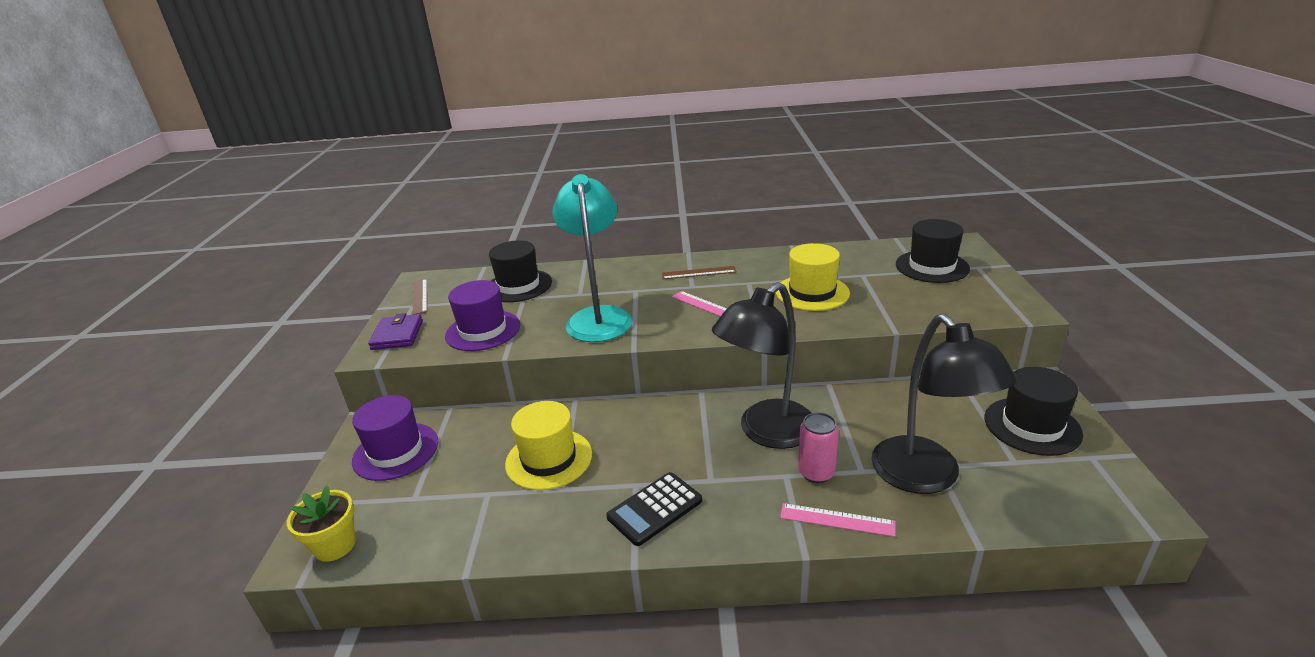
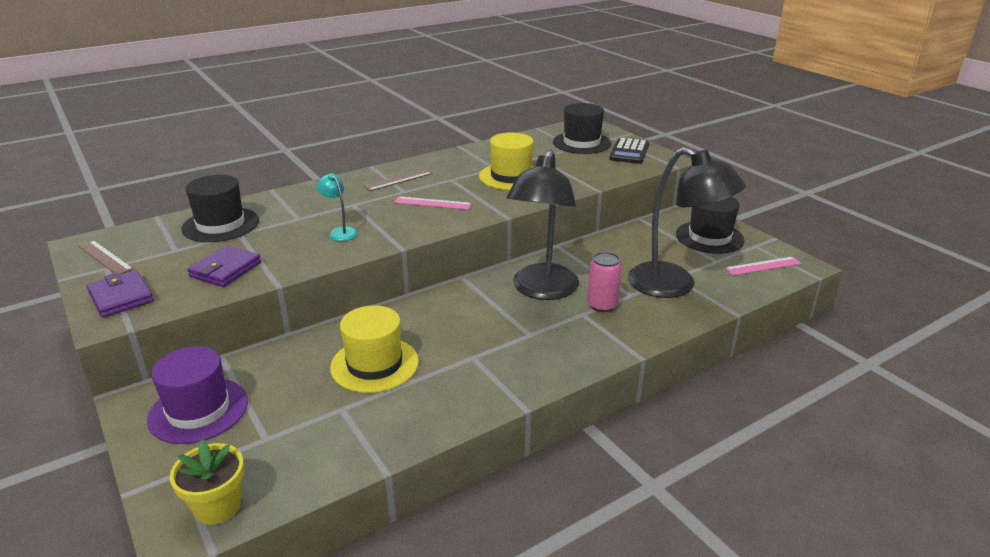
camera: 35 degrees left, 0 degrees up
(483, 330) = (225, 270): purple hat -> purple wallet
(598, 317) = (340, 232): turquoise lamp -> turquoise lamp, size x0.42
(655, 509) = (505, 368): black calculator -> black calculator (629, 152)
(837, 520) = (642, 329): pink ruler -> pink ruler (763, 266)

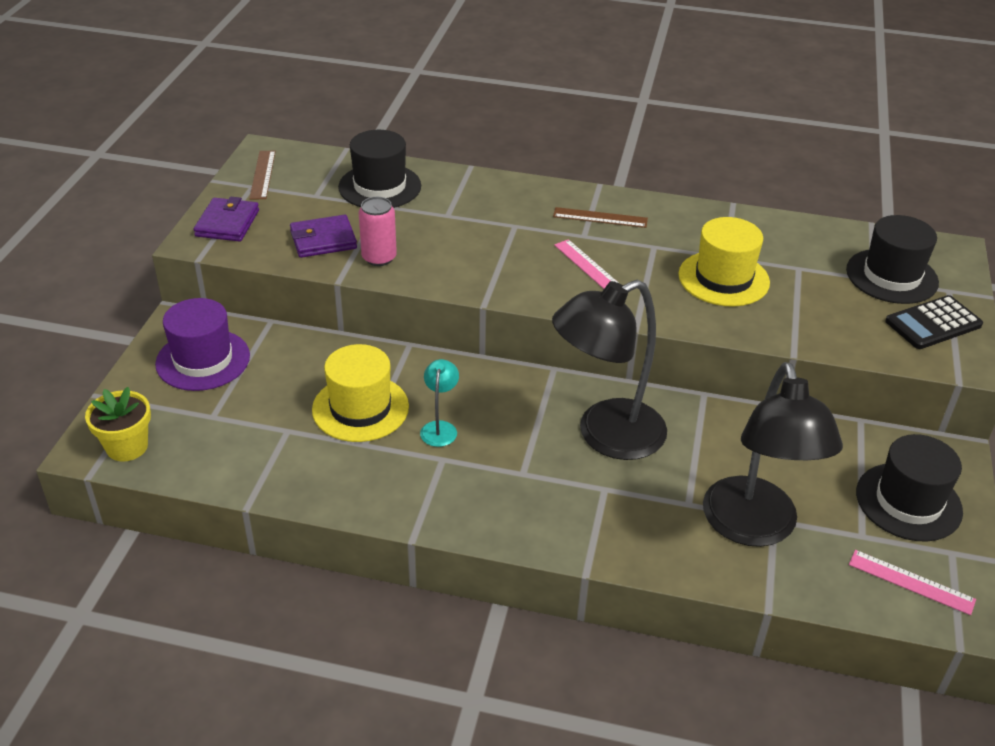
camera: 45 degrees right, 10 degrees up
(340, 232) = (459, 252): turquoise lamp -> turquoise lamp (440, 428)
(602, 305) = (638, 493): pink can -> pink can (379, 258)

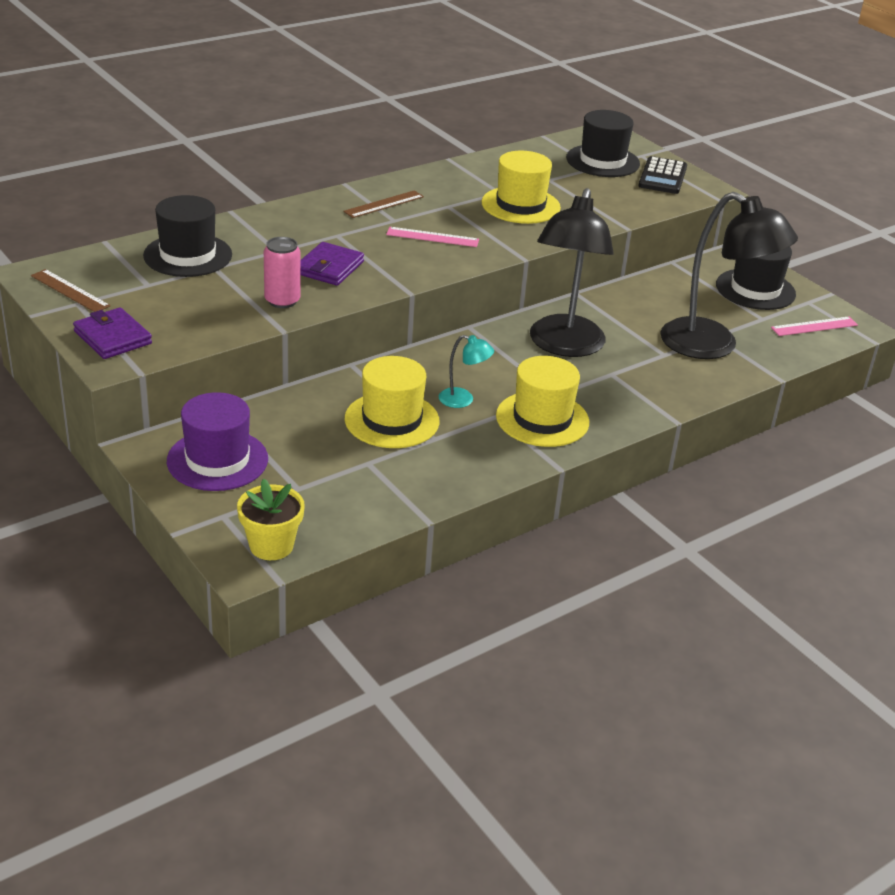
camera: 50 degrees left, 5 degrees down
(323, 240) = (216, 310): purple wallet -> purple wallet (329, 268)
(440, 428) = (463, 400): turquoise lamp -> turquoise lamp turned 150 degrees clockwise
(473, 487) = (542, 419): none -> yellow hat

